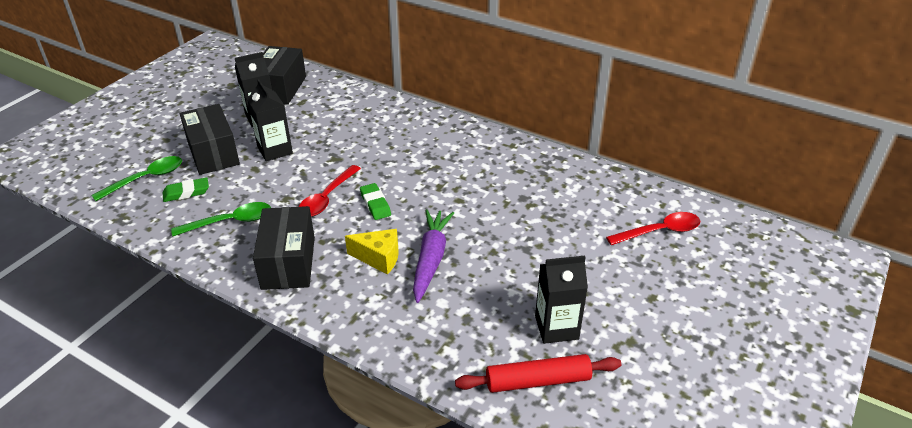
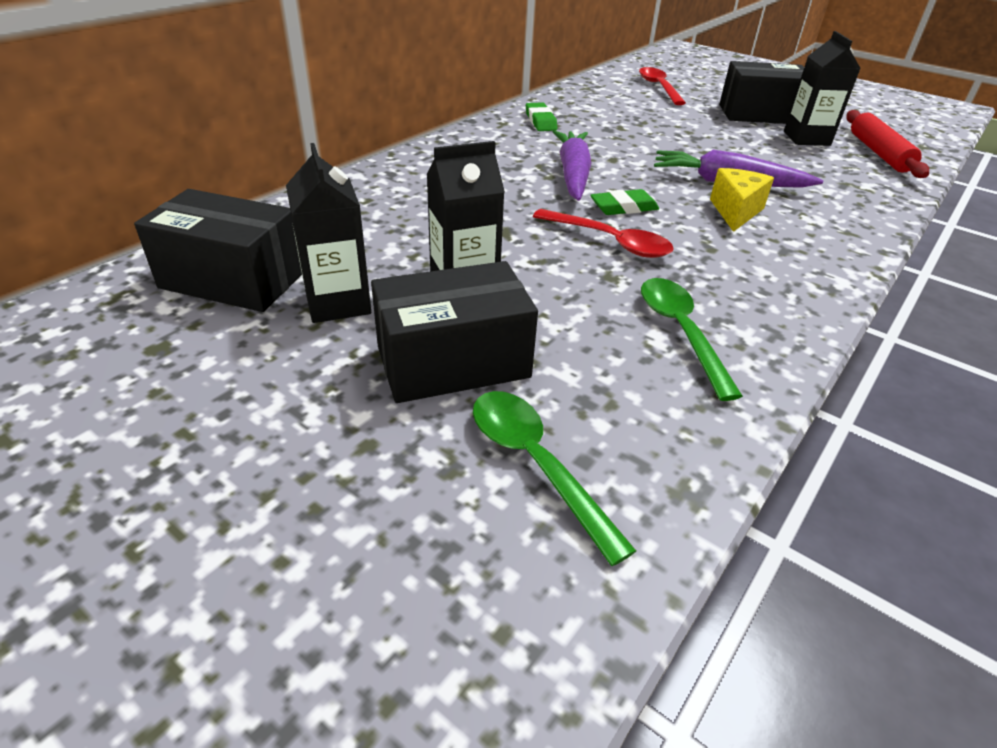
camera: 85 degrees left, 0 degrees up
(186, 192) = (593, 392): green eraser -> green eraser (540, 121)
(288, 262) = (767, 275): black box -> black box (759, 114)
(424, 181) = (573, 174): none -> purple carrot

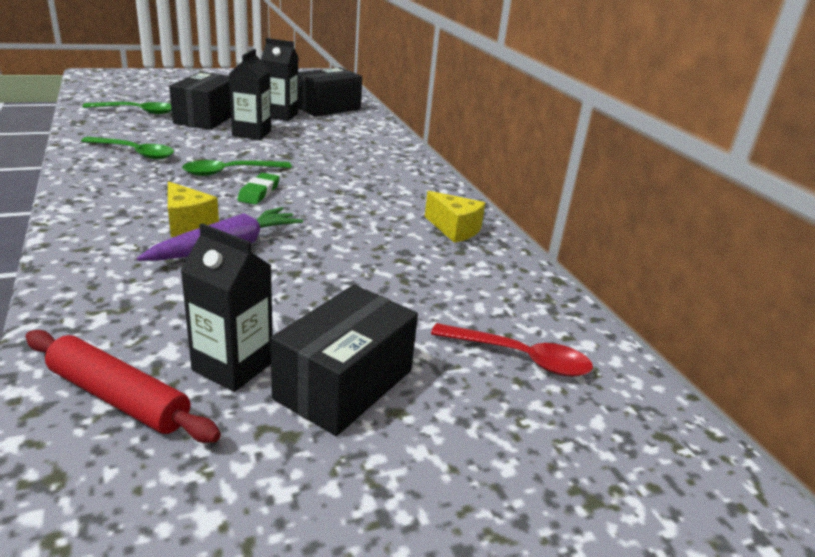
camera: 120 degrees right, 10 degrees down
(540, 121) = (454, 229): green eraser -> yellow cheese
(573, 174) = (331, 199): purple carrot -> none
(609, 241) = (230, 172): red spoon -> green spoon

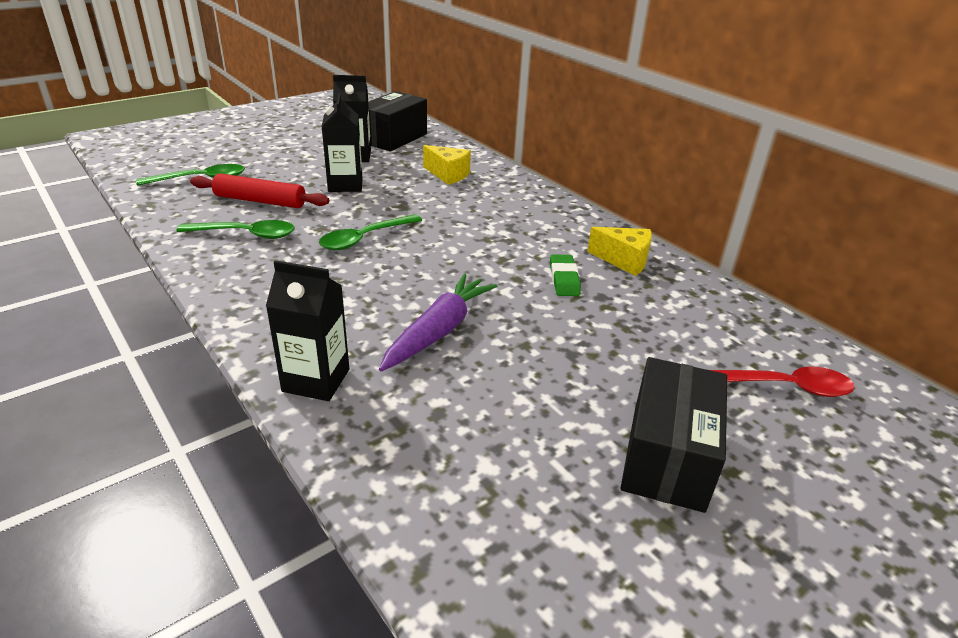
camera: 15 degrees left, 5 degrees up
(118, 398) = (486, 532): red rolling pin -> red rolling pin (260, 201)
(187, 224) = (377, 312): yellow cheese -> yellow cheese (448, 175)
(207, 118) = (282, 174): black box -> none
(233, 366) = (558, 465): black carton -> black carton (316, 380)
(259, 192) = (414, 257): green eraser -> green eraser (564, 279)

